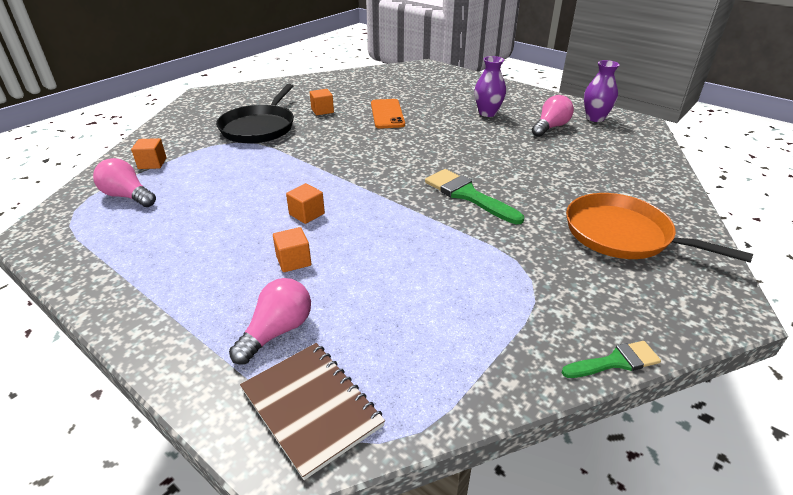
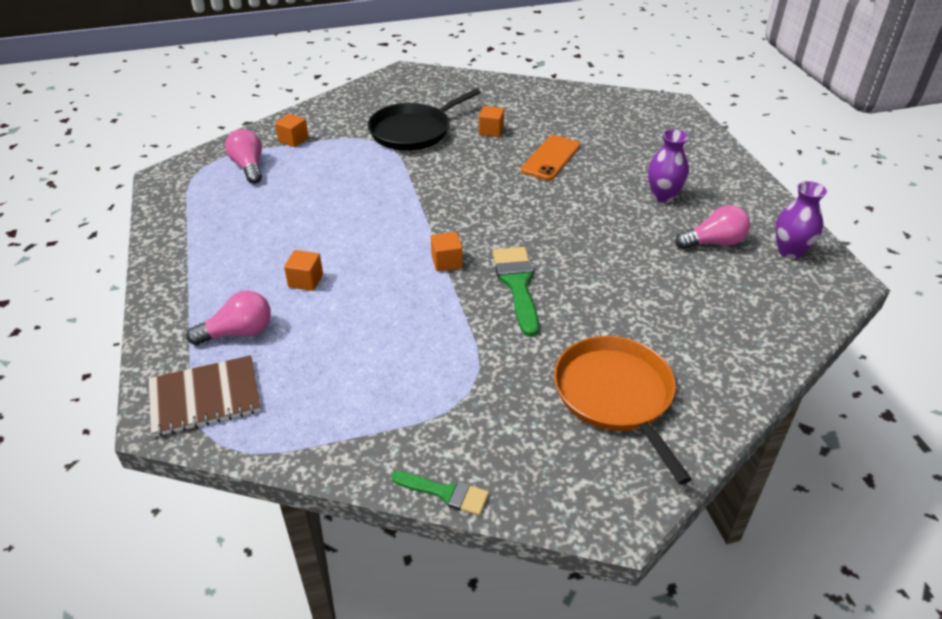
camera: 35 degrees right, 5 degrees up
(307, 214) = (359, 242): orange cube -> orange cube (447, 262)
(311, 407) = (205, 398): brown notebook -> brown notebook turned 75 degrees clockwise

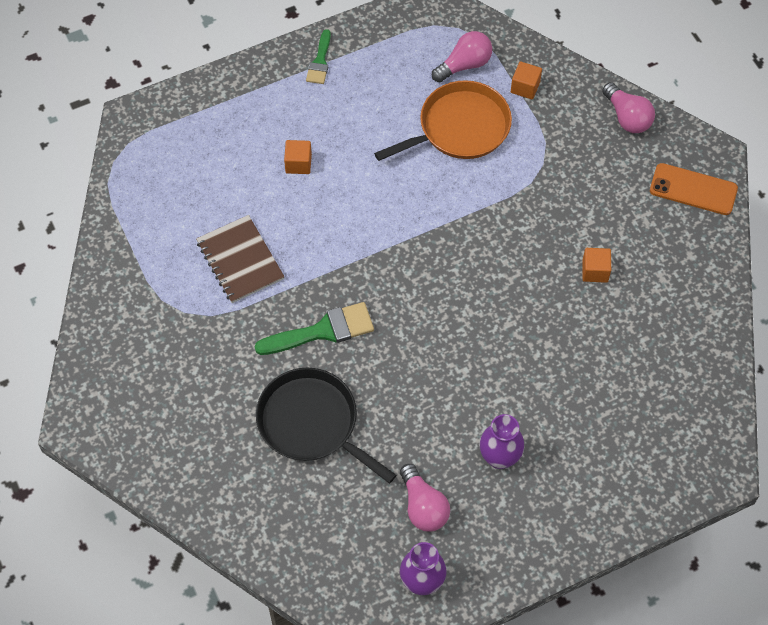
camera: 80 degrees right, 20 degrees up
(205, 398) = (155, 138): brown notebook -> brown notebook (240, 260)
(238, 332) = (226, 136): pink light bulb -> pink light bulb (627, 117)
(413, 131) = (573, 194): black pan -> black pan (312, 423)
(446, 493) = (86, 312): green brush -> green brush (320, 61)
(447, 262) = (345, 268): orange cube -> none
(551, 158) = (551, 339): orange phone -> orange phone (693, 189)
(616, 396) = (193, 420): orange pan -> orange pan (459, 128)

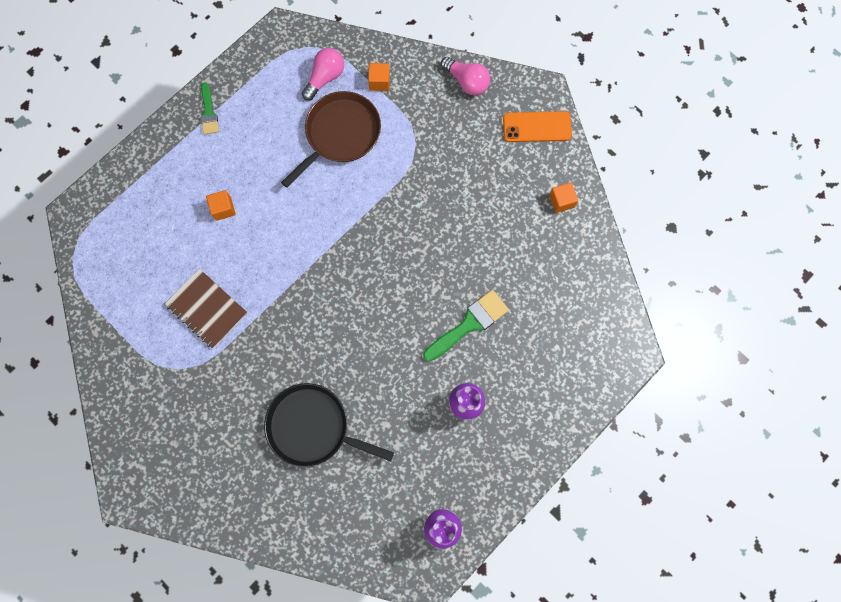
camera: 20 degrees left, 15 degrees up
(323, 331) = (294, 346): green brush -> green brush (469, 324)
(423, 506) = (422, 465): pink light bulb -> none
(459, 128) = (340, 134): orange pan -> brown pan
(595, 271) = (485, 222): orange cube -> orange cube (561, 201)

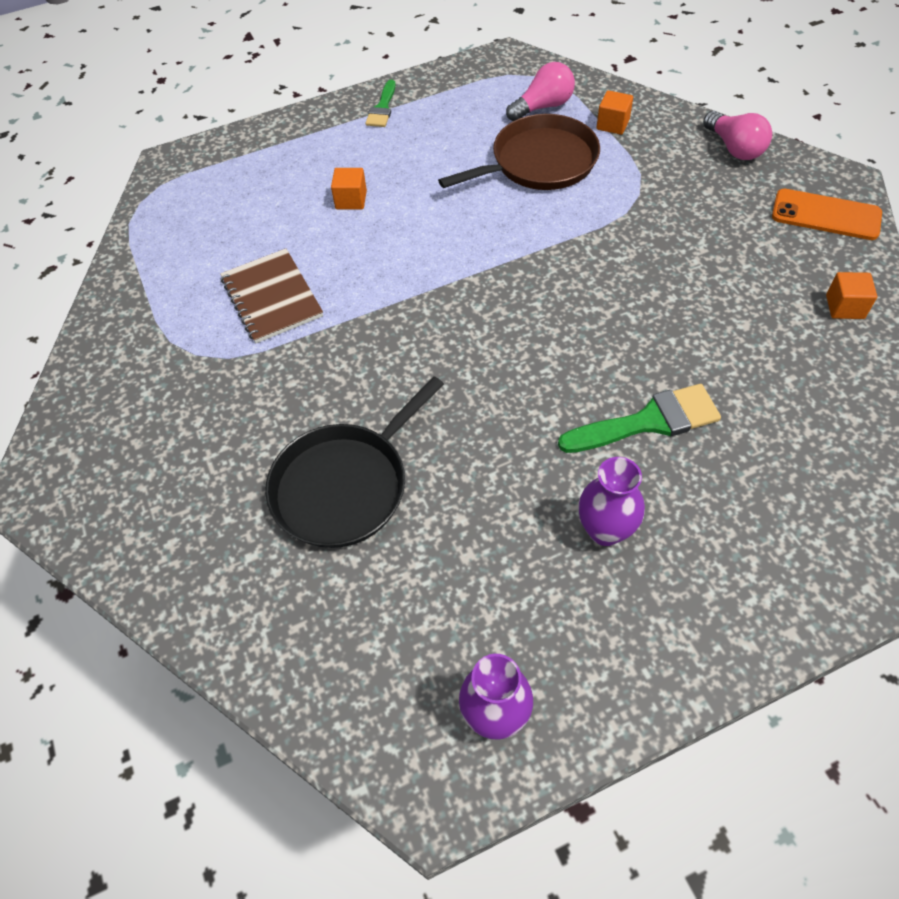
camera: 25 degrees right, 20 degrees down
(312, 427) = (345, 485): black pan -> black pan turned 90 degrees counterclockwise

